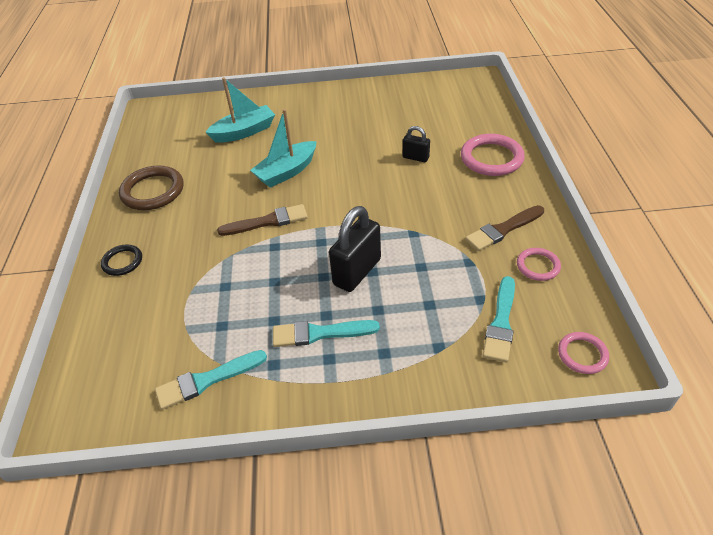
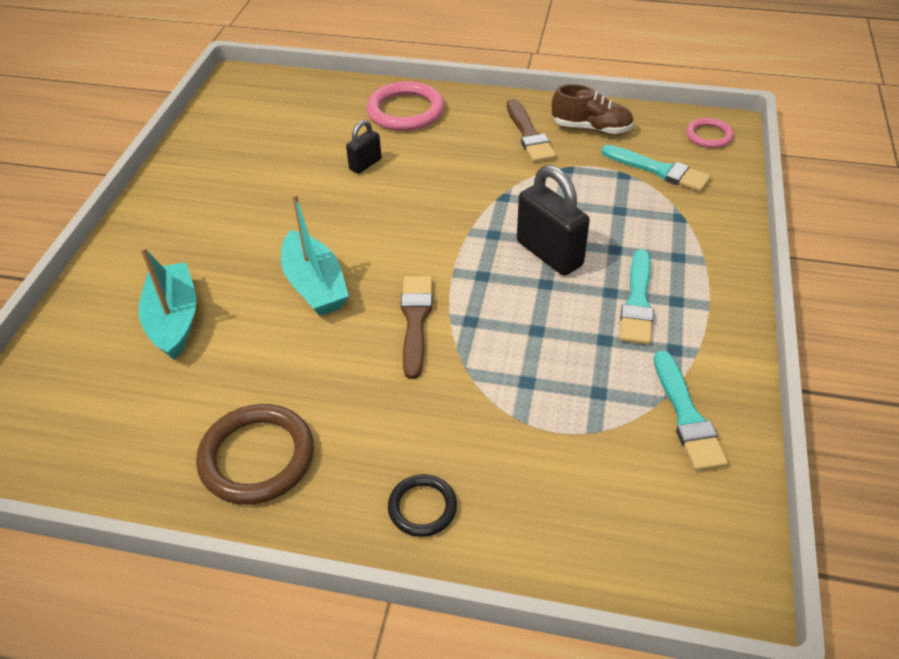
camera: 75 degrees left, 0 degrees up
(538, 266) = (591, 128): pink ring -> brown shoe

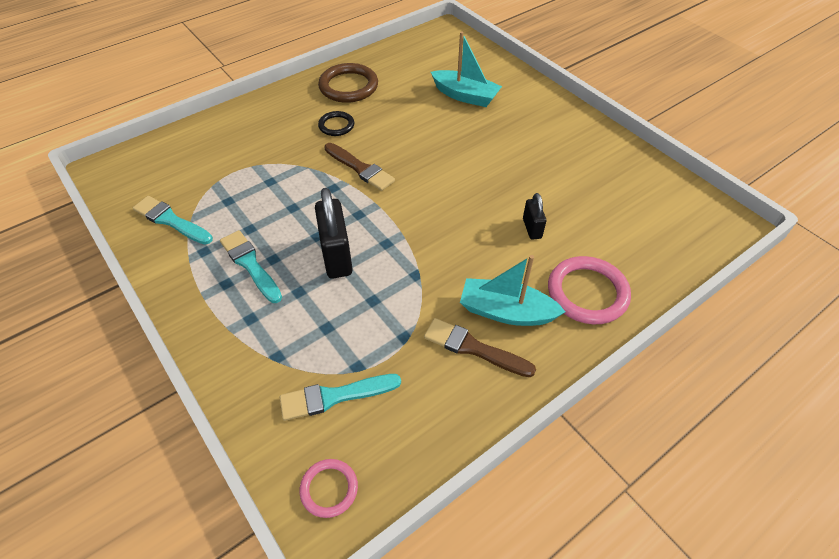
camera: 130 degrees right, 5 degrees up
(315, 285) = (433, 148): turquoise boat -> turquoise boat (506, 312)
(422, 507) = (262, 114): black ring -> black ring (336, 125)
(549, 254) = (336, 256): black padlock -> black padlock turned 75 degrees clockwise
(591, 128) = (437, 401): brown shoe -> none

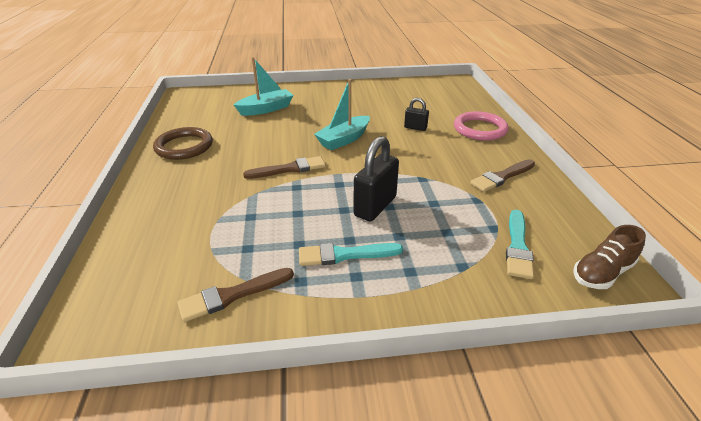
camera: 60 degrees left, 15 degrees down
(171, 220) = (232, 295): turquoise brush -> brown brush
(329, 489) = (602, 273): pink ring -> brown shoe
(336, 125) = (224, 165): black ring -> none
(336, 256) = (375, 206): black padlock -> black padlock turned 75 degrees counterclockwise
(506, 312) = (478, 157): turquoise boat -> turquoise boat (344, 139)

